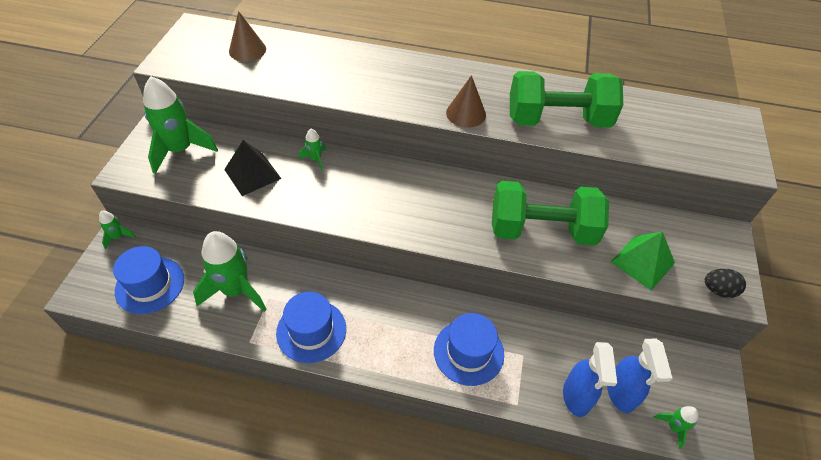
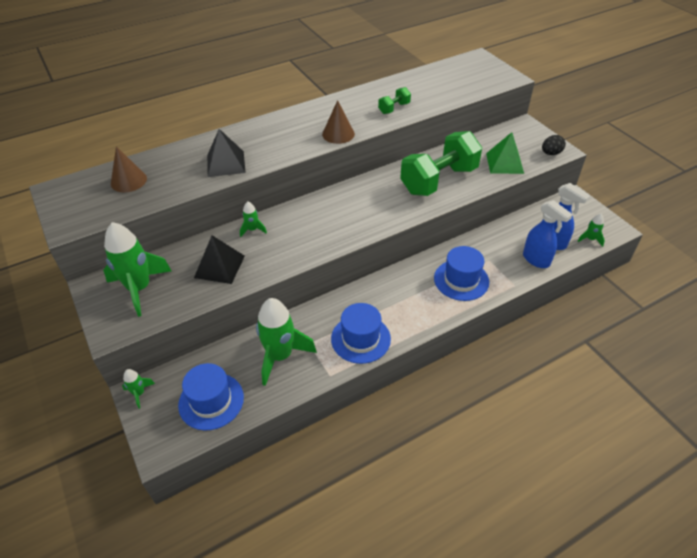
camera: 40 degrees left, 5 degrees down
(334, 81) = (225, 163): none -> black pyramid
(557, 120) = (394, 108): green dumbbell -> green dumbbell, size x0.43

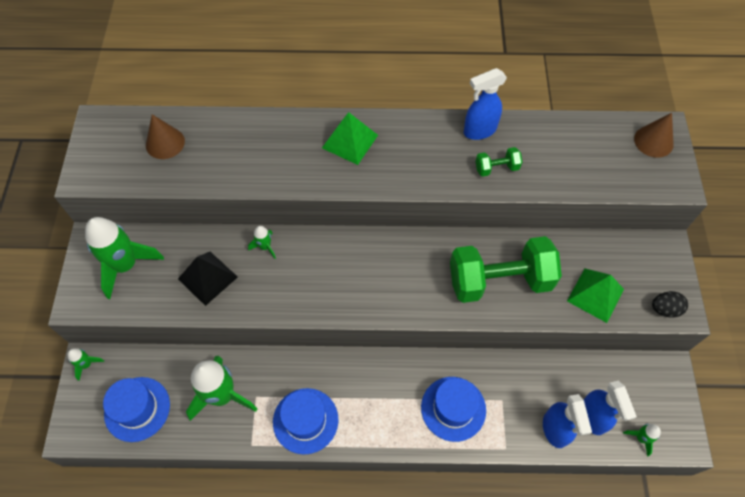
camera: 30 degrees right, 15 degrees up
(225, 163) = (266, 165): black pyramid -> none
(279, 130) = (350, 141): none -> green pyramid
(338, 134) = (407, 178): brown cone -> brown cone (653, 141)
(366, 95) = (479, 131): none -> blue spray bottle

